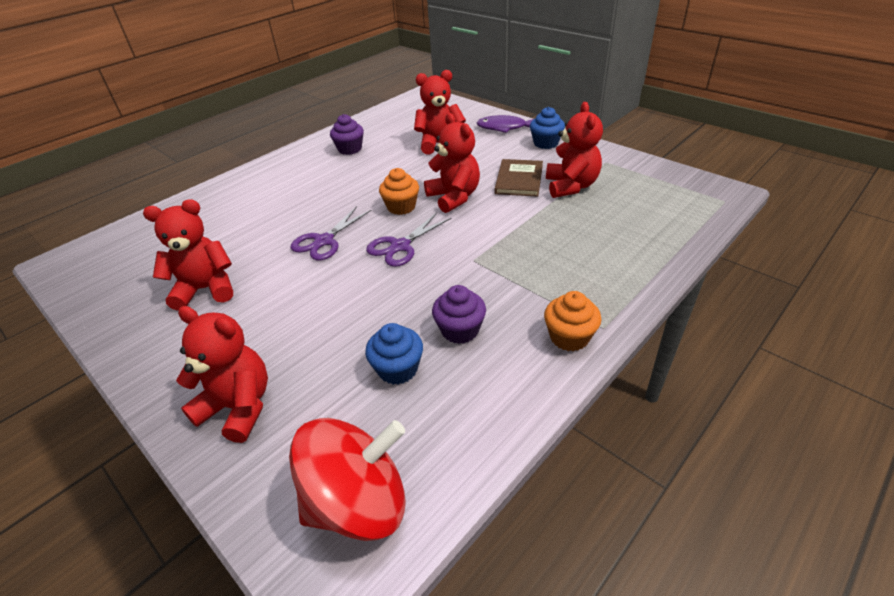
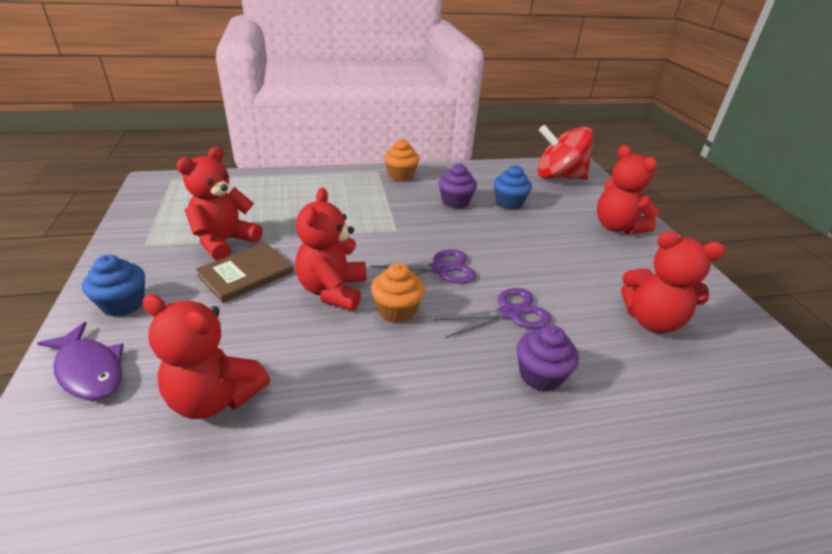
camera: 150 degrees left, 5 degrees down
(350, 149) = (350, 499): purple cupcake -> purple cupcake (540, 375)

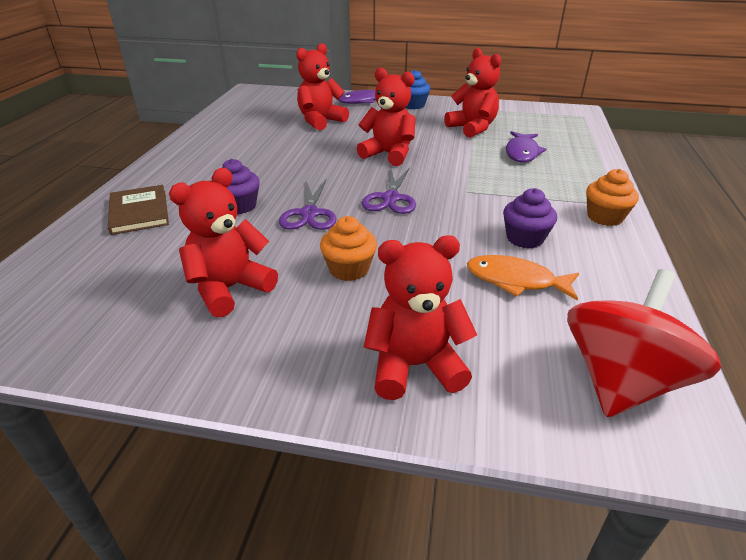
camera: 115 degrees right, 0 degrees up
(246, 274) = (426, 132): brown book -> brown book (139, 212)
(292, 209) = (522, 152): none -> purple fish
(396, 310) = (350, 171): orange cupcake -> orange cupcake (349, 269)
(509, 203) = (515, 280): blue cupcake -> orange fish

